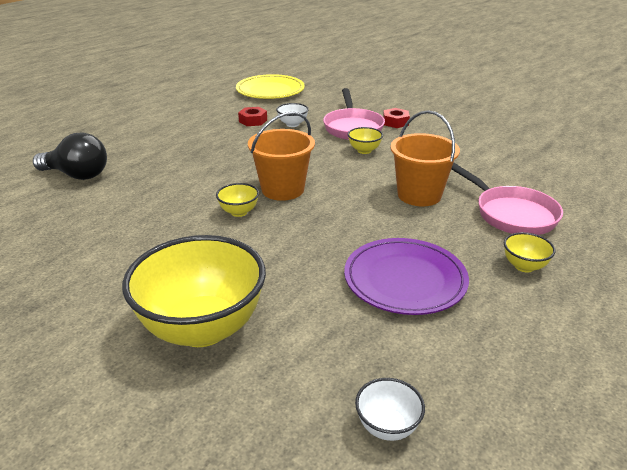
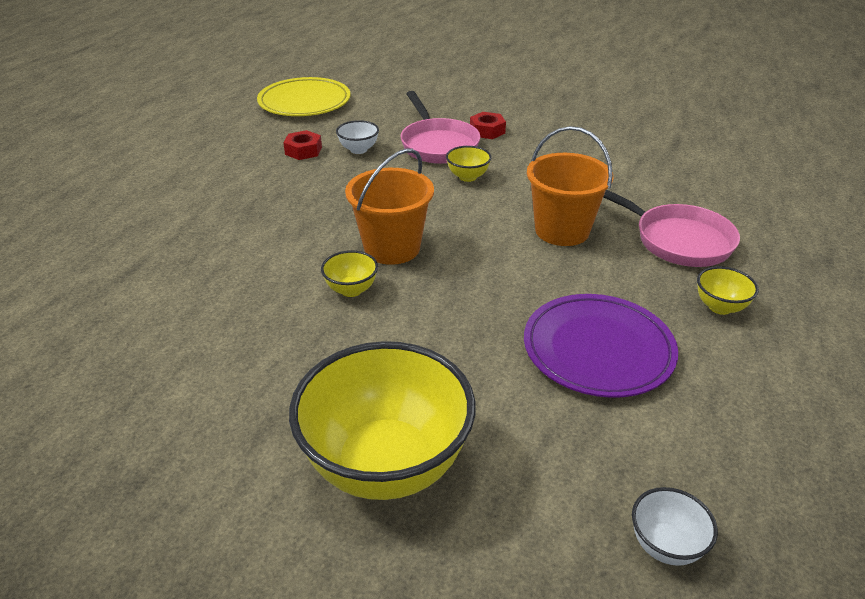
camera: 15 degrees left, 5 degrees up
(77, 175) = (96, 268): black light bulb -> none

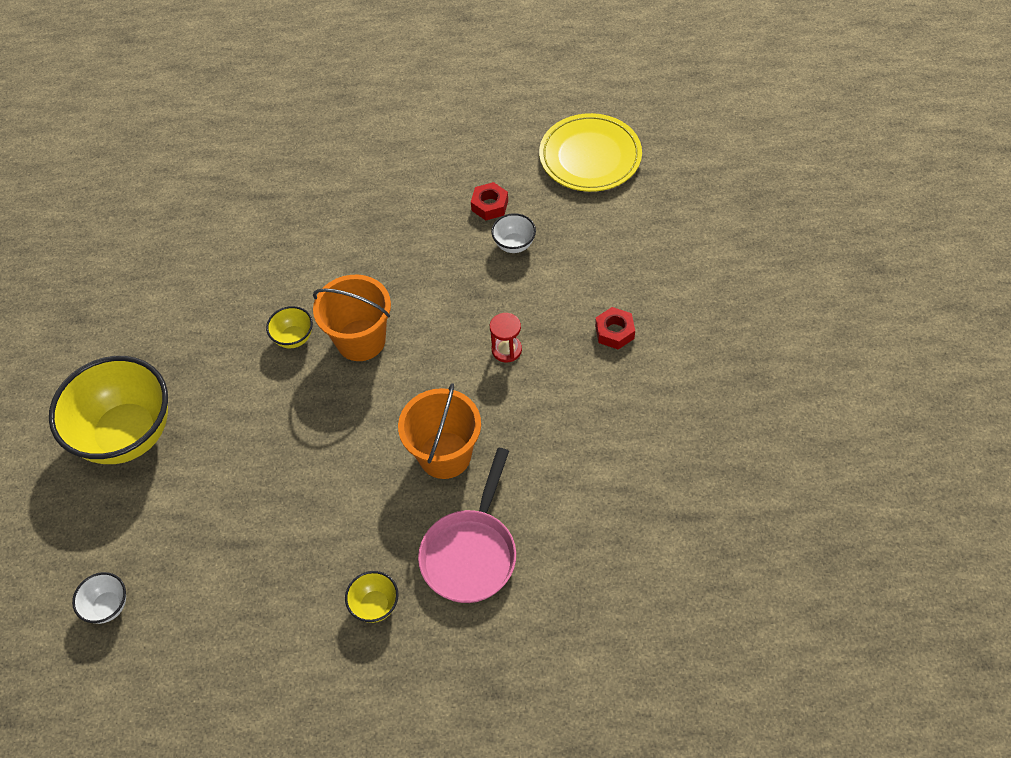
camera: 70 degrees right, 20 degrees up
(437, 144) = (559, 301): pink pan -> none
(467, 177) = (506, 350): yellow bowl -> red hourglass
(598, 350) = (283, 525): purple plate -> none

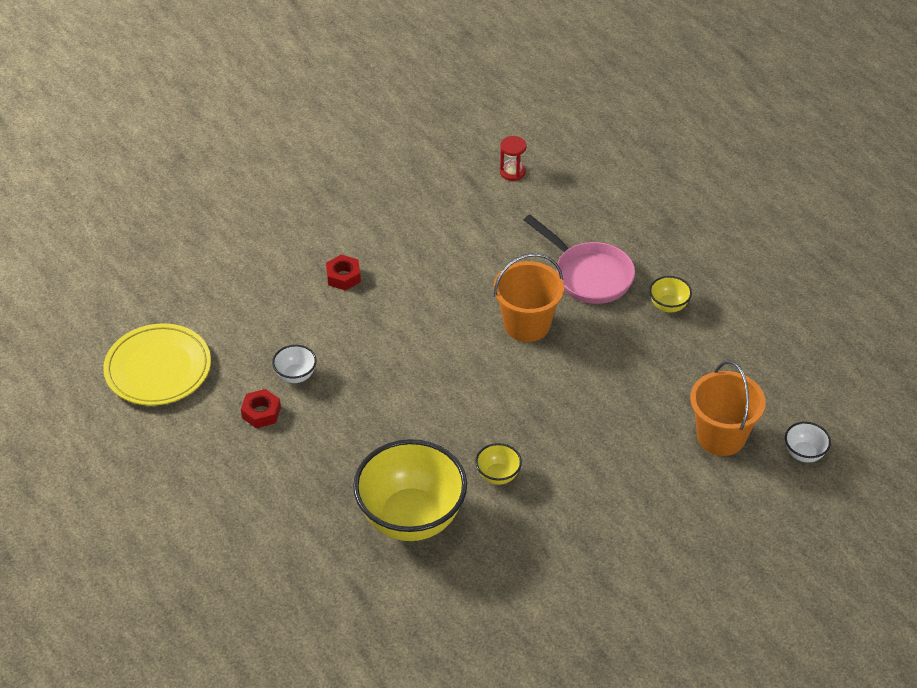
camera: 125 degrees left, 10 degrees down
(127, 434) = (673, 535): yellow bowl -> yellow bowl (411, 518)
(361, 340) = (466, 428): orange bucket -> orange bucket (721, 436)
(471, 553) = (589, 275): pink pan -> pink pan turned 60 degrees clockwise
(506, 350) = (407, 332): red hourglass -> red hourglass (512, 172)

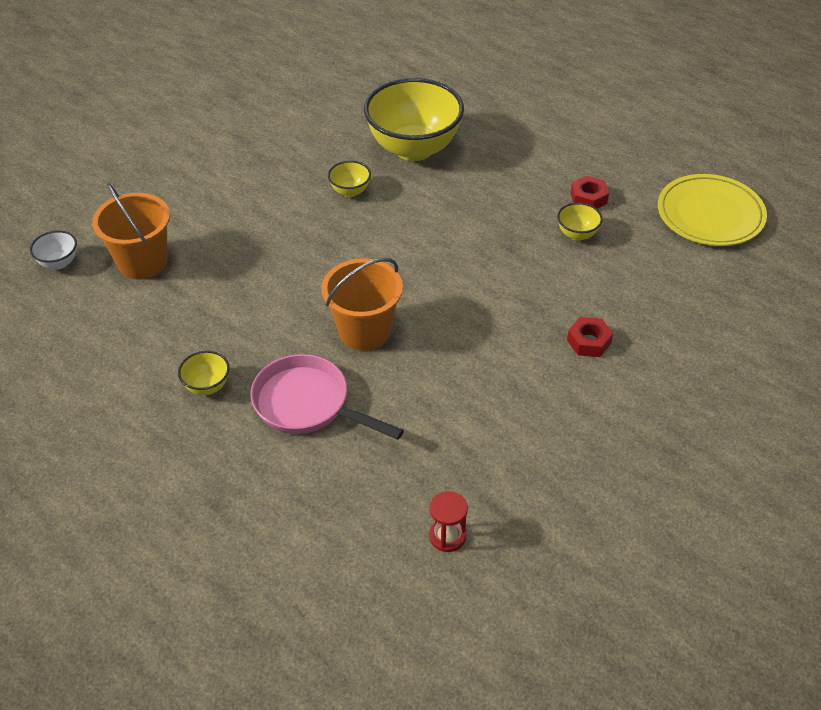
camera: 165 degrees right, 0 degrees up
(296, 375) = (577, 234): white bowl -> yellow bowl

